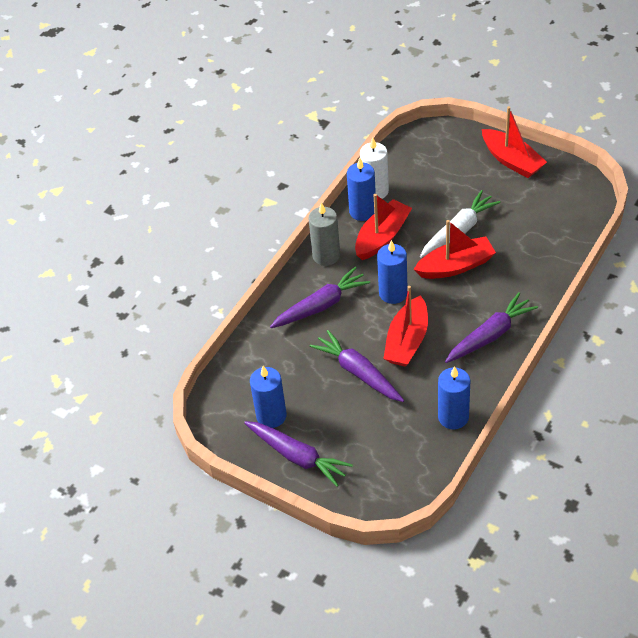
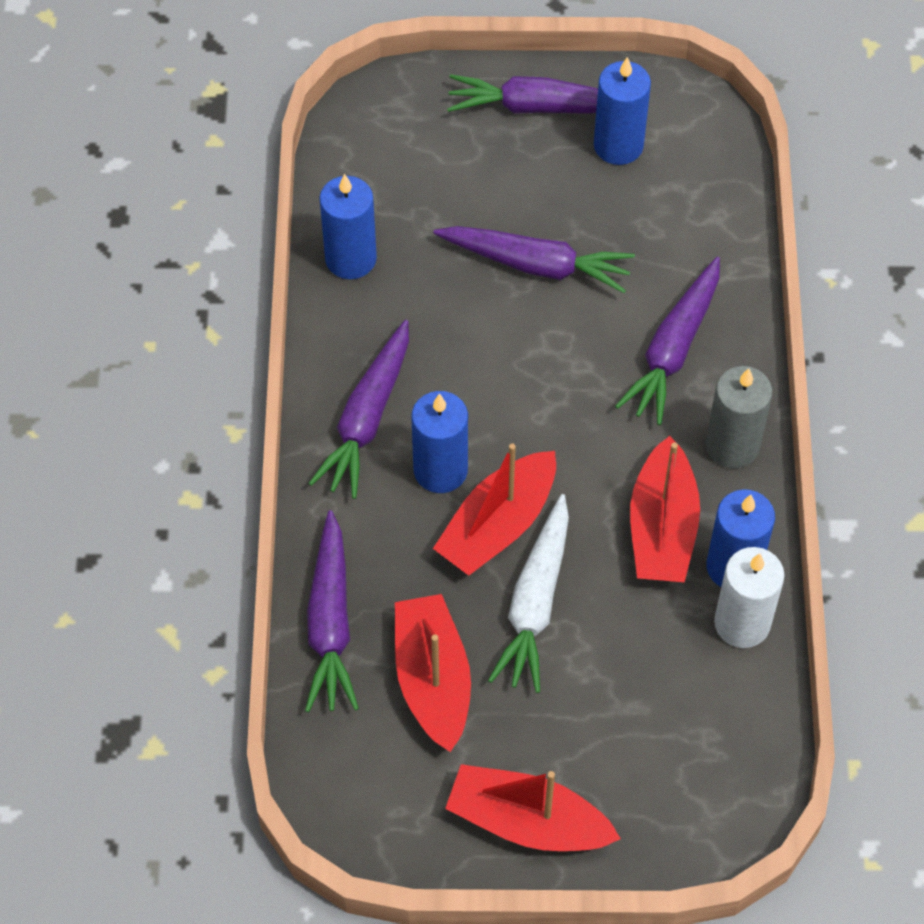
camera: 145 degrees right, 10 degrees up
(393, 293) = (571, 424): blue candle -> blue candle (440, 470)
(407, 341) = (494, 349): red boat -> red boat (432, 679)
(556, 258) = (330, 623): none -> purple carrot

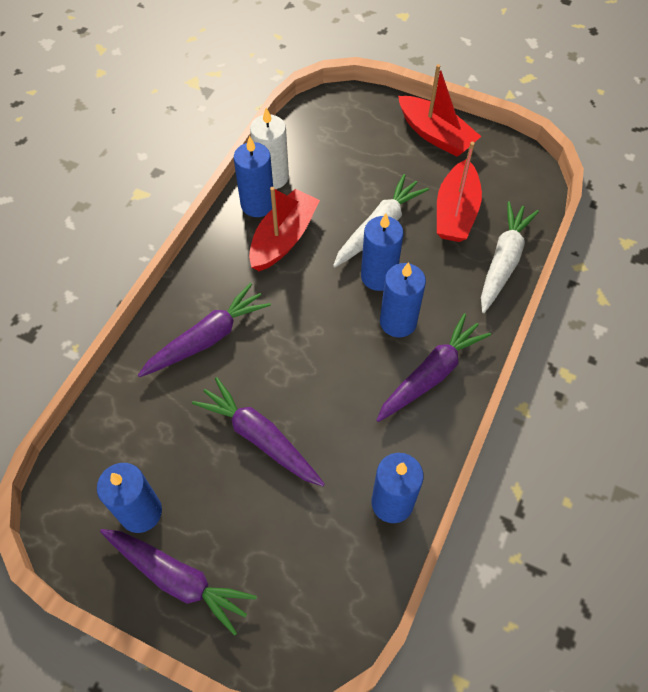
camera: 155 degrees left, 0 degrees up
(330, 623) = (503, 261): purple carrot -> white carrot
(498, 525) = (378, 276): red boat -> blue candle
(732, 446) = (213, 266): grey candle -> none

